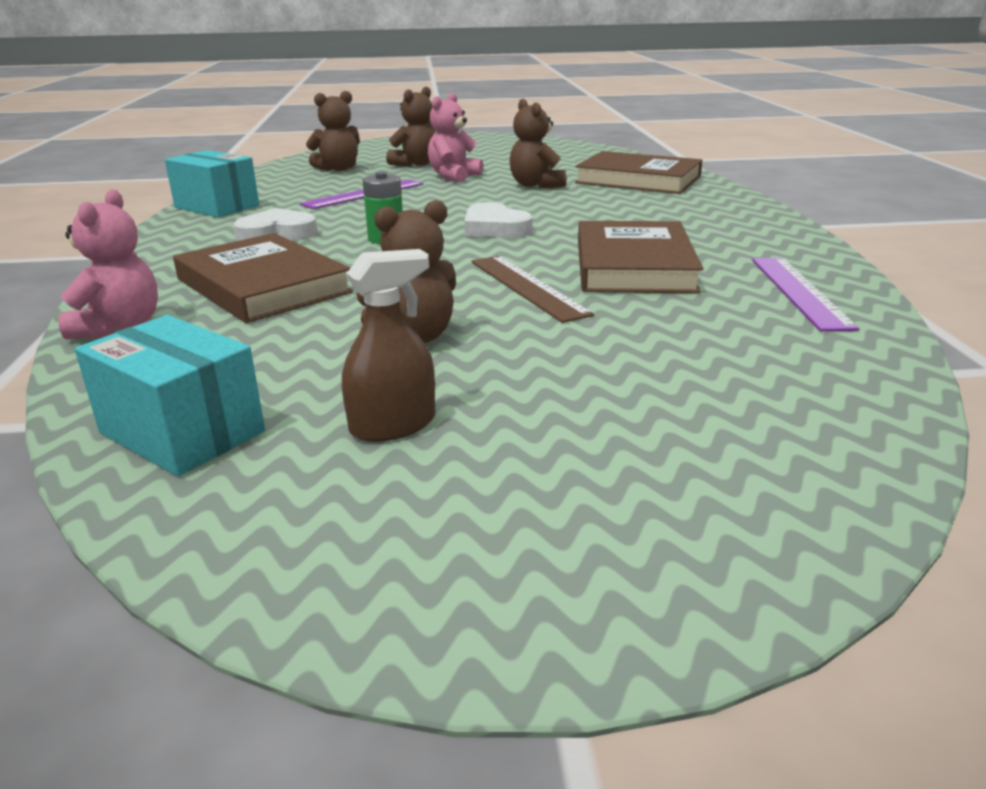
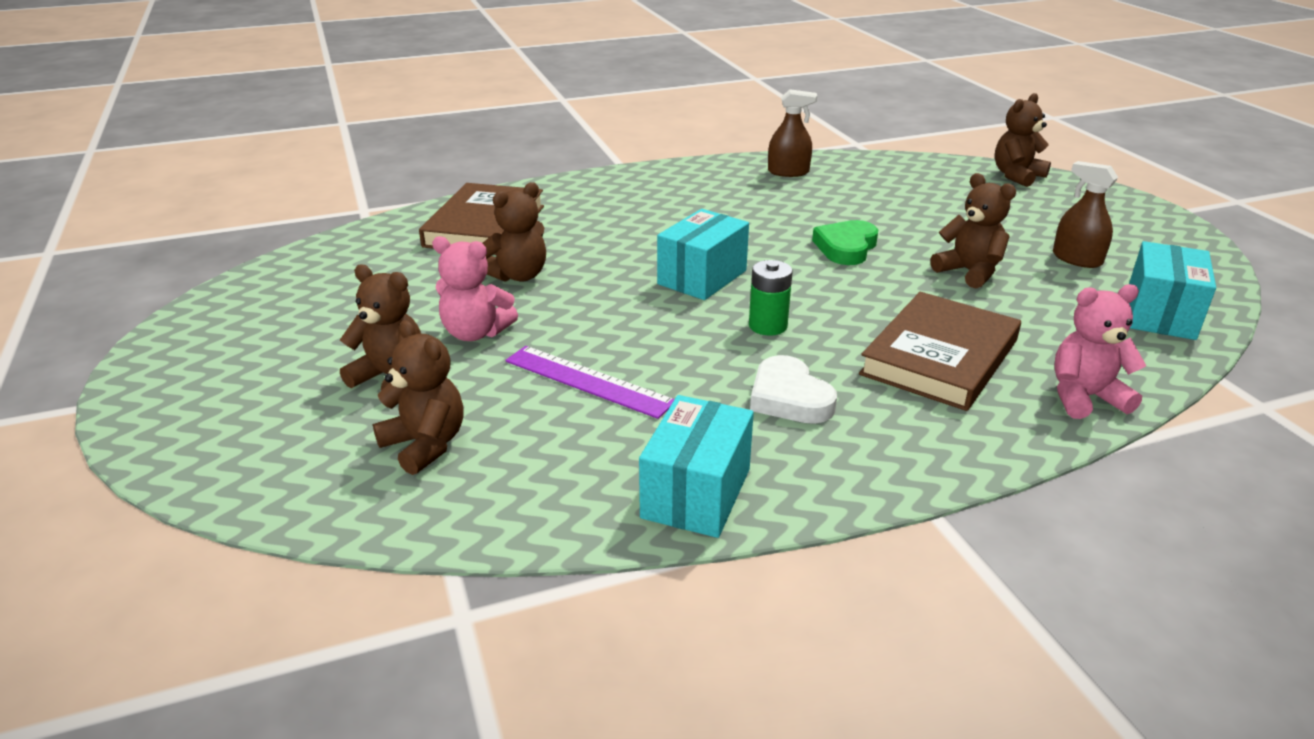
camera: 105 degrees left, 5 degrees up
(495, 228) = (702, 277): white heart -> turquoise box
(527, 287) = (846, 247): brown ruler -> green heart
(634, 266) = (771, 216): brown book -> none
(799, 292) = (788, 172): purple ruler -> brown spray bottle
(817, 490) = (1017, 176): none -> brown teddy bear

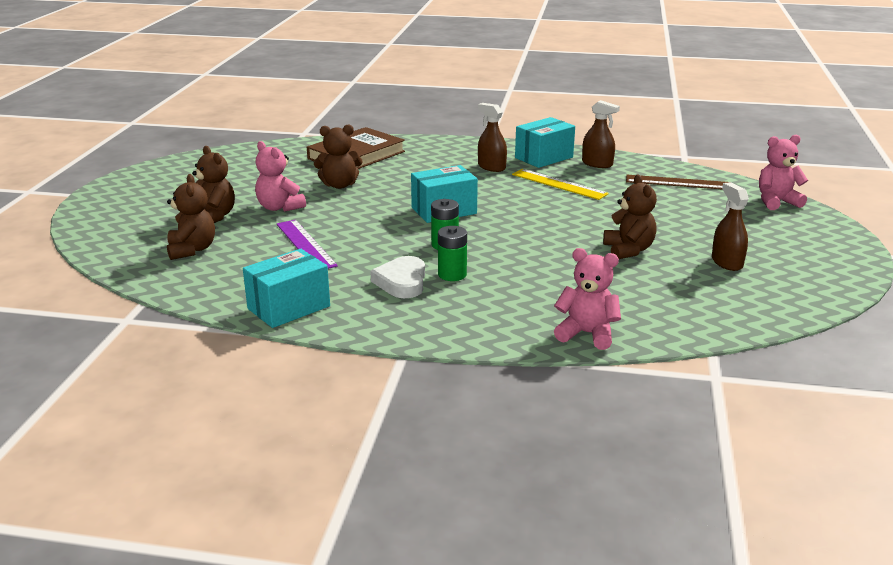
camera: 30 degrees right, 5 degrees down
(678, 203) = (491, 167): none -> brown spray bottle
(783, 207) = (559, 184): none -> yellow ruler
(833, 366) = (452, 274): none -> green battery
(846, 247) = (564, 216): green heart -> none
(899, 176) = (678, 182): none -> brown ruler
(939, 357) = (526, 288): brown book -> none
(1017, 176) = (776, 202): brown teddy bear -> pink teddy bear
(1160, 314) = (730, 308): turquoise box -> turquoise box (544, 157)

